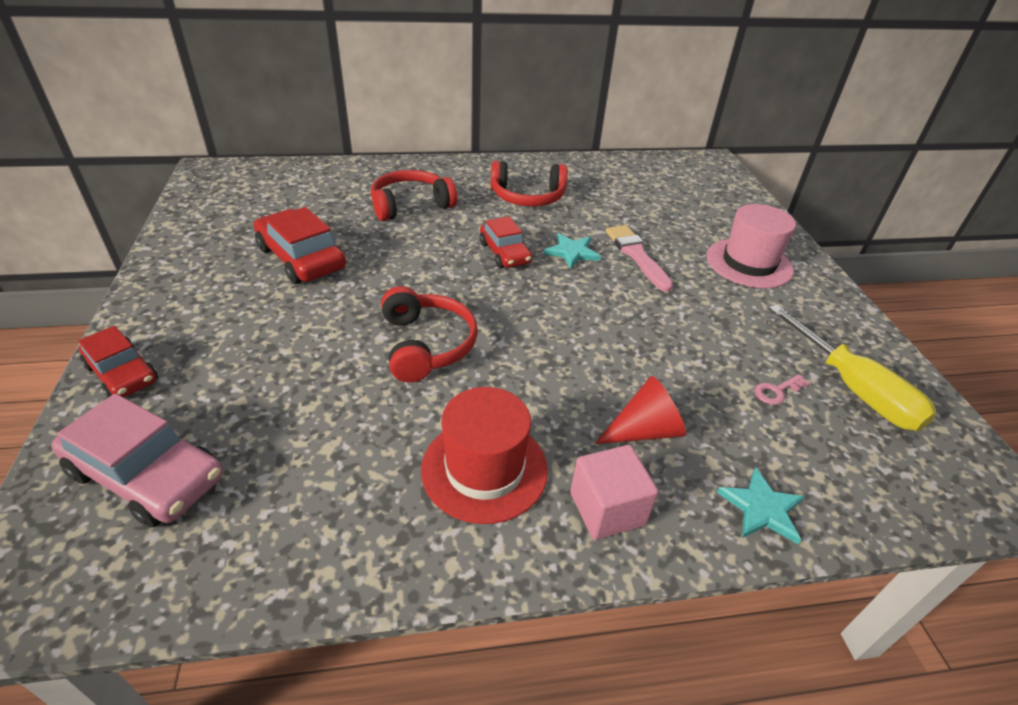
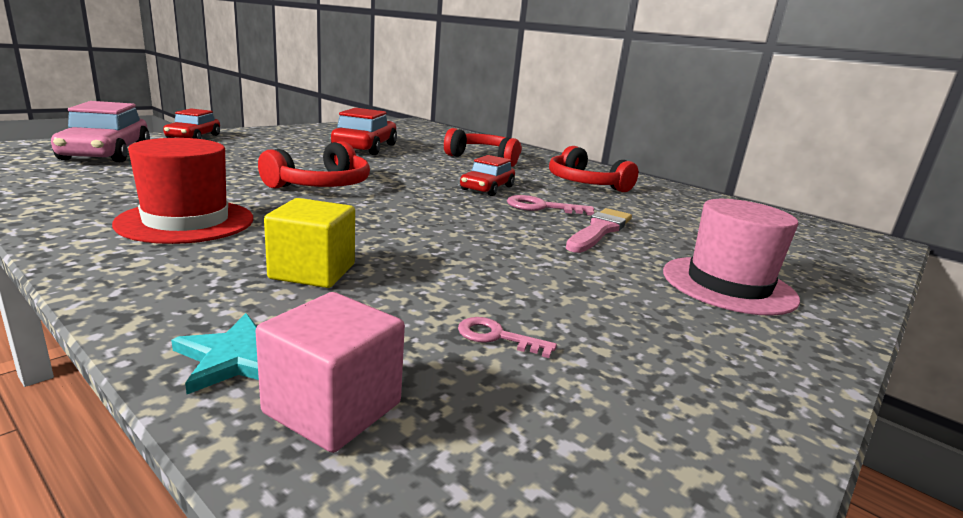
camera: 50 degrees right, 20 degrees down
(572, 252) = (542, 207): turquoise star -> pink key
(607, 509) = (170, 272): pink cube -> pink cube (333, 408)
(644, 430) = (312, 271): red cone -> yellow cube
(853, 388) = (606, 399): yellow screwdriver -> none

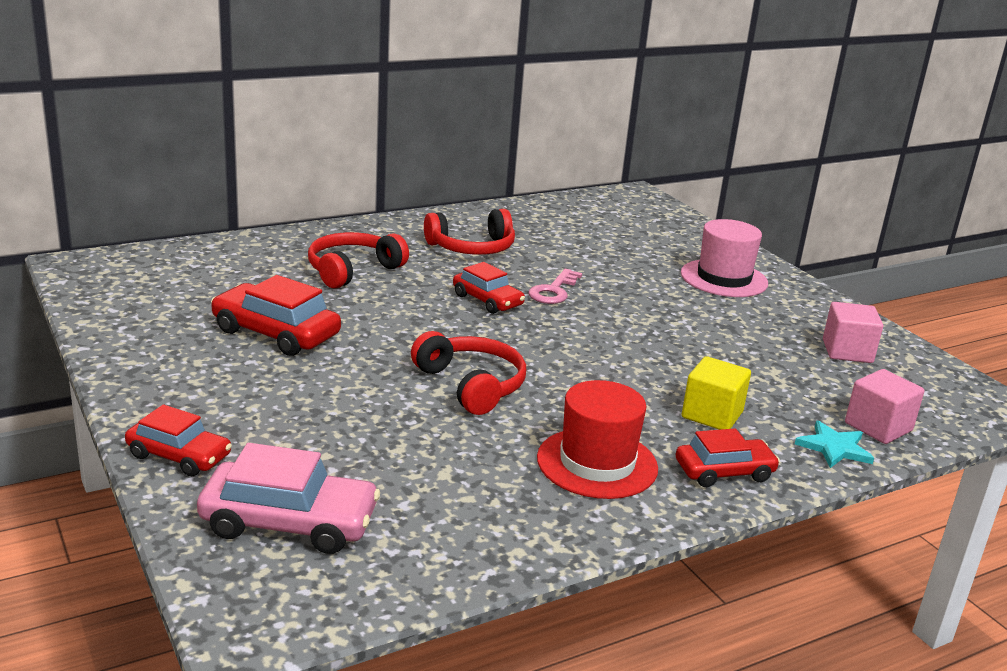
camera: 70 degrees left, 5 degrees up
(165, 276) = (724, 472): none -> red car
(497, 337) = (802, 370): pink key -> none
(599, 230) = (617, 285): pink brush -> none
(620, 384) = (847, 351): none -> pink cube

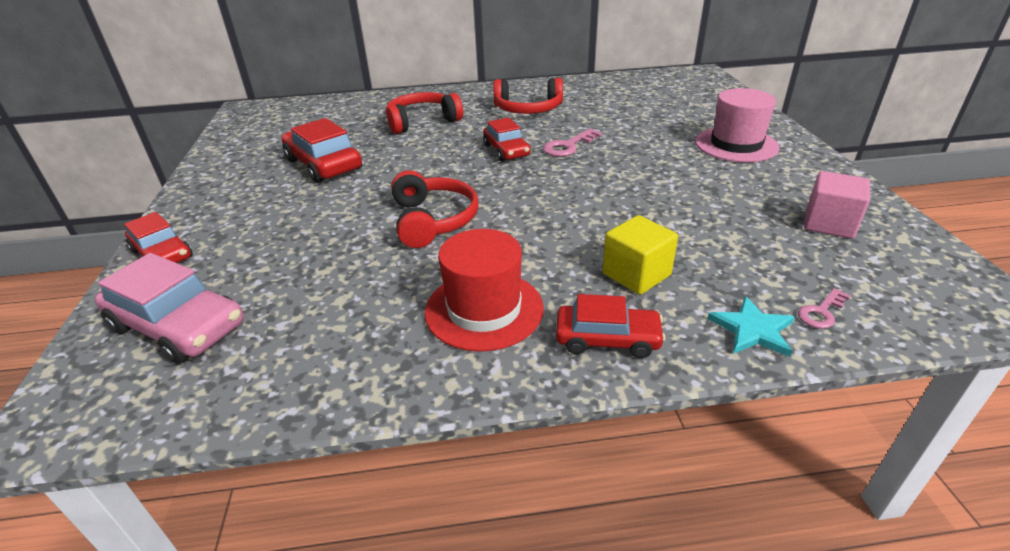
camera: 25 degrees right, 10 degrees up
(878, 427) = (821, 312): pink cube -> pink key

